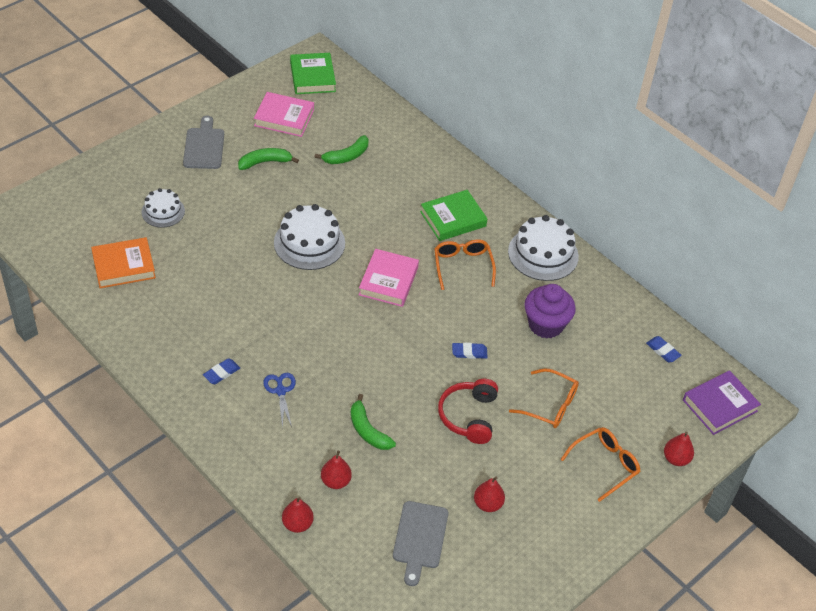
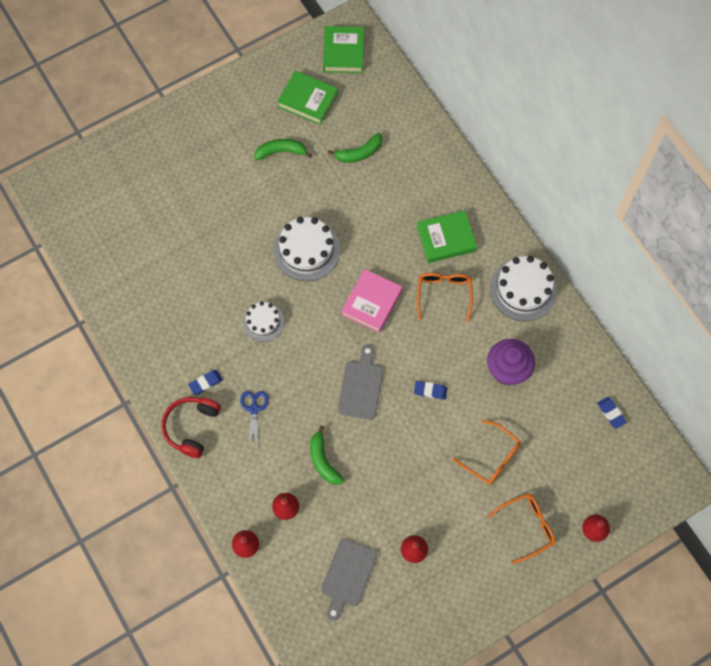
camera: 15 degrees right, 20 degrees up
(124, 266) = (136, 256): orange book -> none
(163, 211) = (179, 199): white cake -> white cake (263, 322)
(204, 146) = (227, 126): grey cutting board -> grey cutting board (361, 386)
(284, 118) = (307, 100): pink book -> green book
(468, 416) = (415, 458): red headphones -> red headphones (191, 427)
(720, 405) = (649, 480): purple book -> none

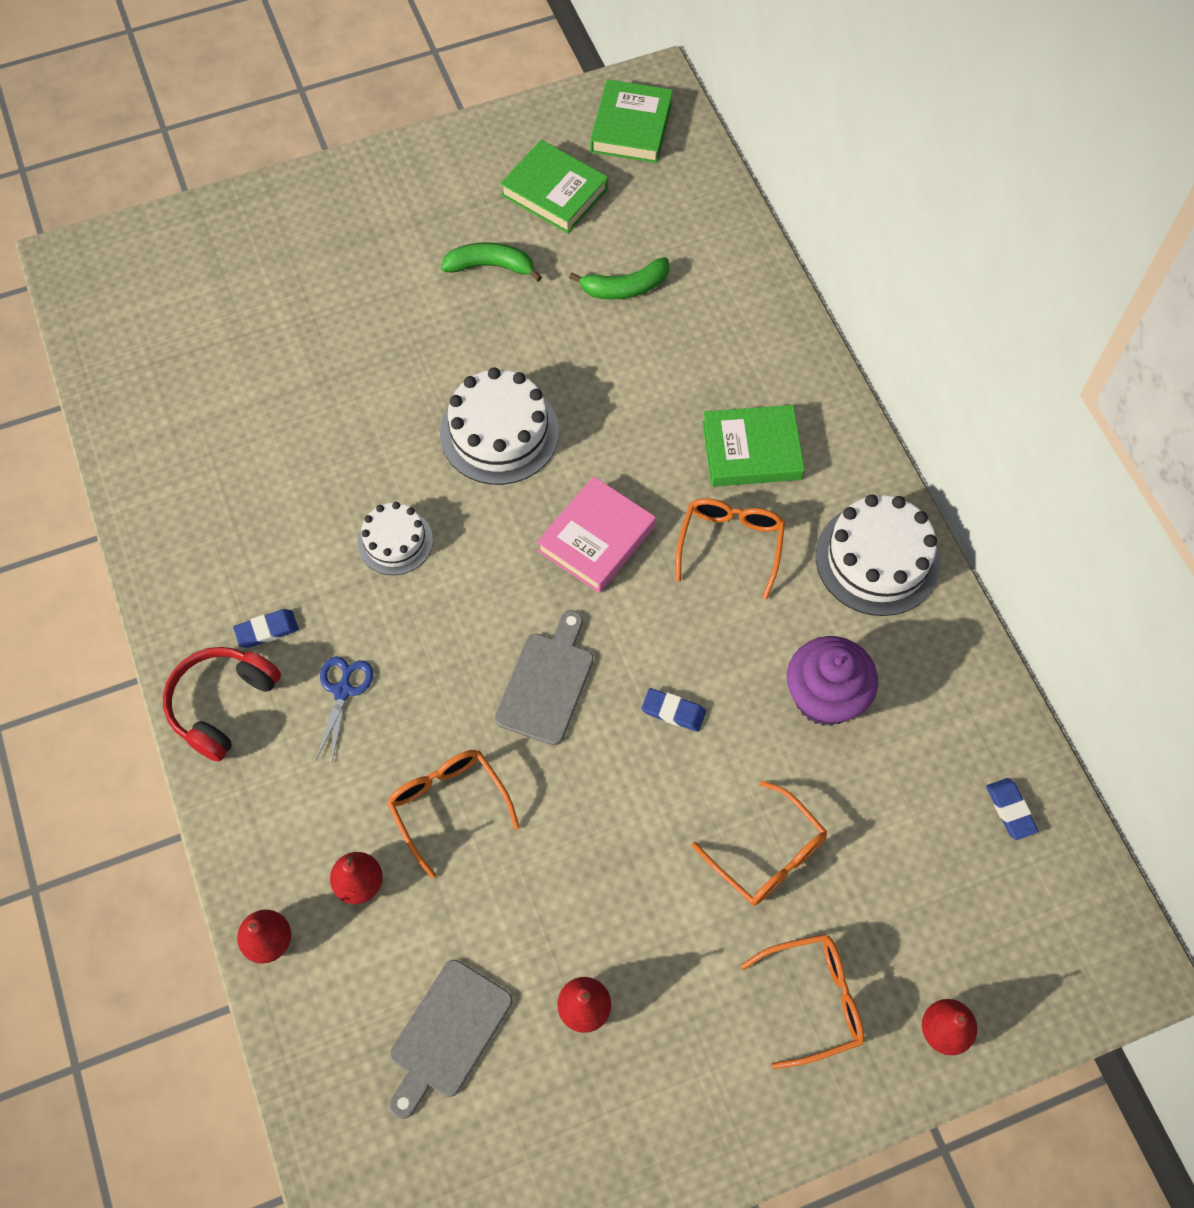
camera: 10 degrees right, 5 degrees down
(323, 460) = (448, 806): green banana -> orange glasses

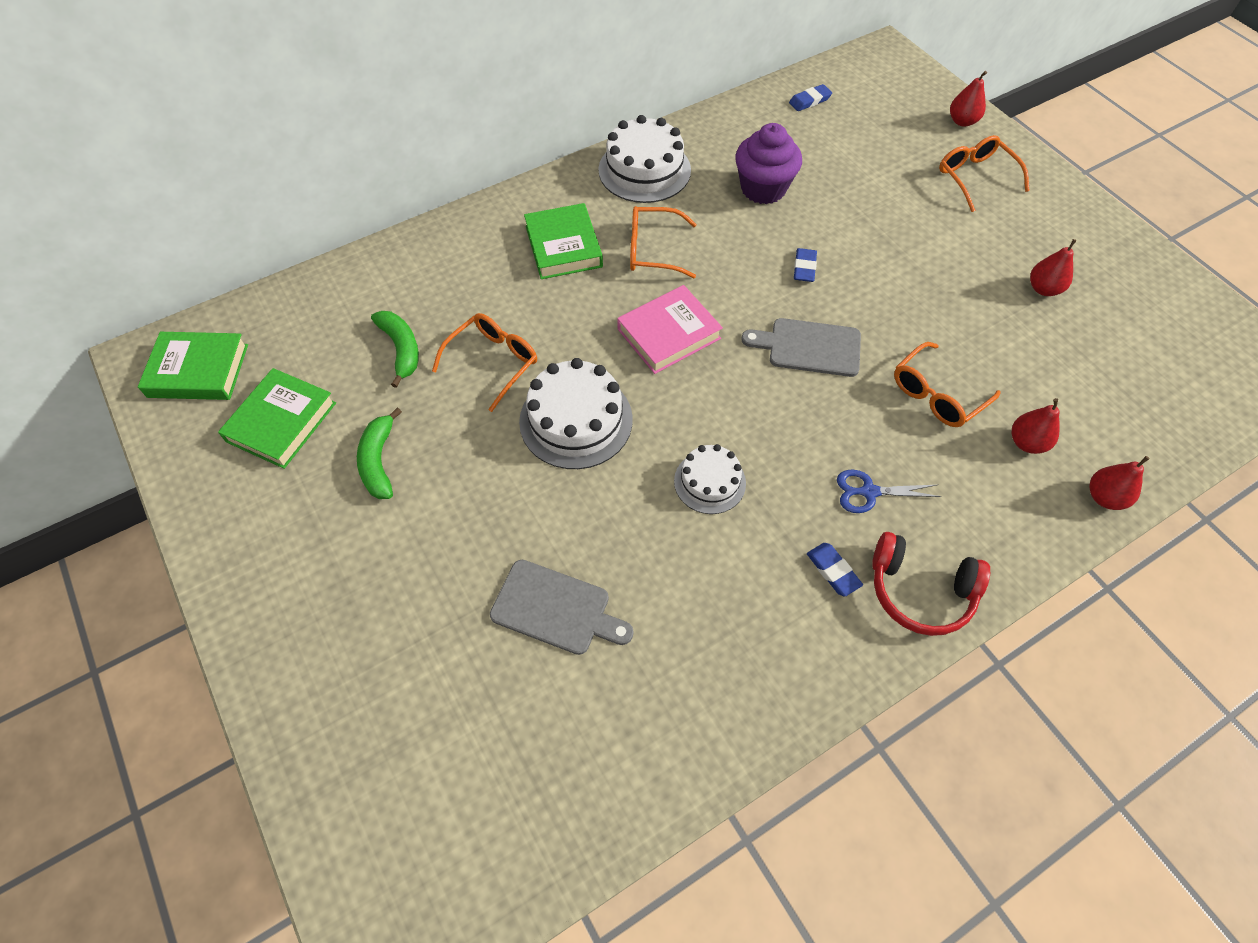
camera: 100 degrees left, 5 degrees down
(447, 1034) = (1105, 363): grey cutting board -> grey cutting board (556, 609)
(596, 538) = (669, 334): pink book -> pink book turned 60 degrees counterclockwise
(767, 854) = (890, 207): orange glasses -> orange glasses (493, 363)

